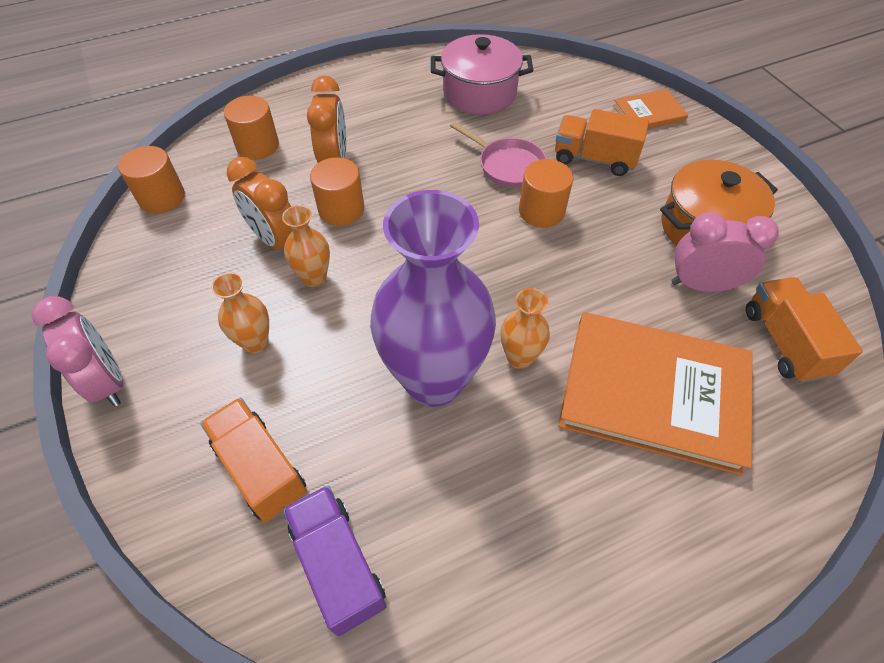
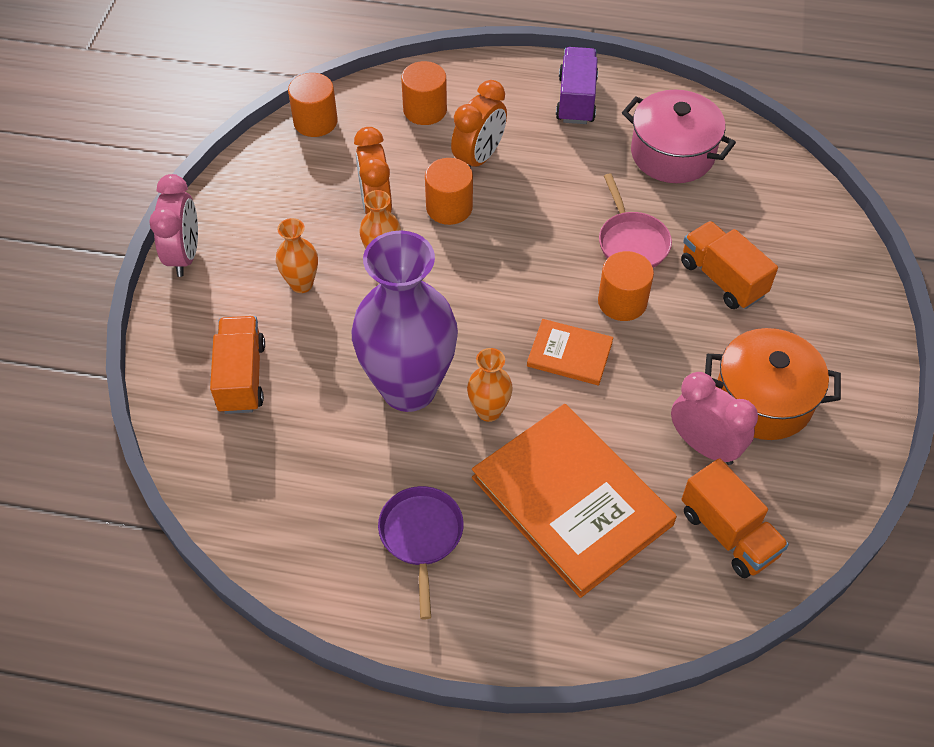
camera: 35 degrees right, 0 degrees up
(338, 565) = (246, 469): purple truck -> purple truck (576, 100)
(565, 514) = (421, 536): none -> purple pan
(649, 113) = (829, 261): orange book -> orange book (569, 354)
(784, 342) = (728, 533): orange truck -> orange truck turned 120 degrees clockwise

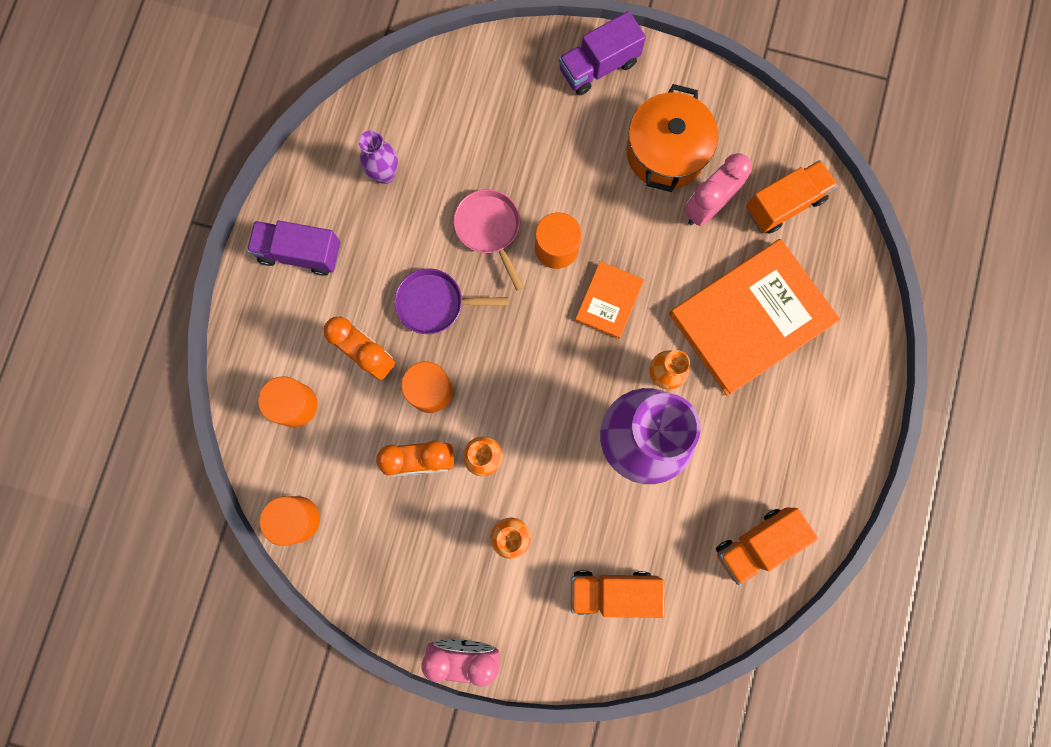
camera: 85 degrees left, 25 degrees up
(421, 536) = (778, 440): purple pan -> purple pan (435, 303)
(631, 242) = (489, 229): pink pan -> pink pan turned 105 degrees counterclockwise
(672, 154) = (385, 174): pink pot -> purple vase
(722, 278) = (538, 159): orange truck -> orange truck (756, 544)
(851, 327) = (598, 66): none -> purple truck

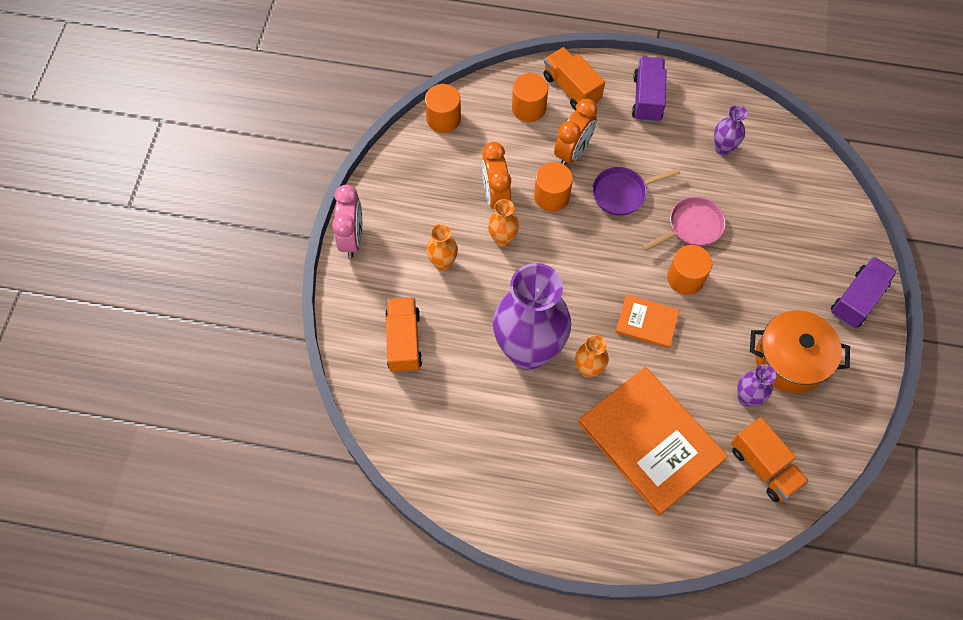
camera: 85 degrees right, 15 degrees down
(435, 303) = (622, 193): purple pan -> purple pan turned 105 degrees counterclockwise
(598, 66) = (857, 299): purple truck -> purple truck turned 75 degrees clockwise
(706, 207) = (746, 397): pink clock -> purple vase
(756, 544) = (451, 454): orange truck -> orange truck (571, 88)

